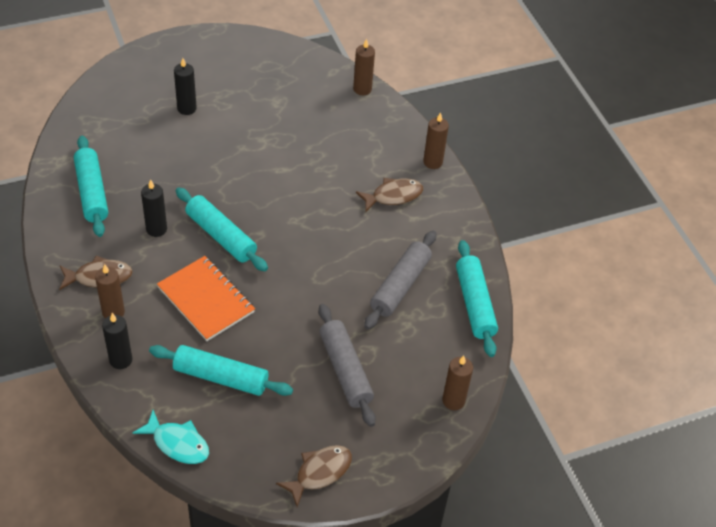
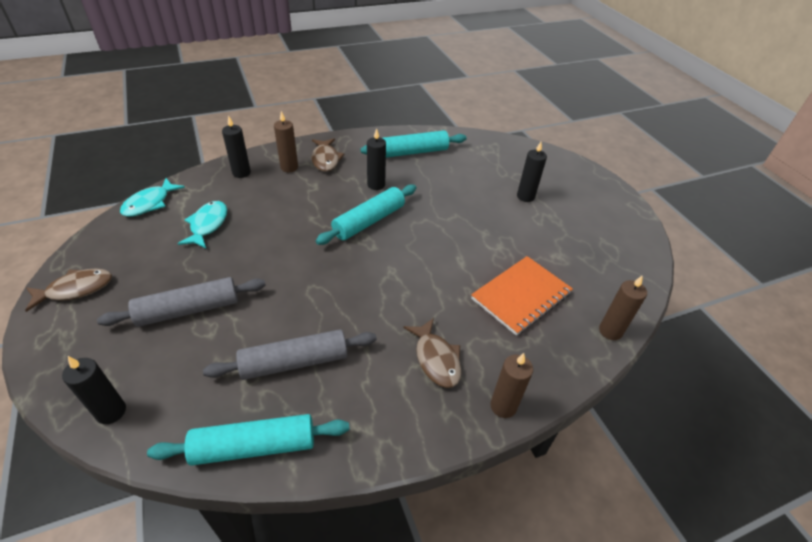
camera: 90 degrees right, 5 degrees down
(206, 300) = (294, 214): orange notebook -> orange notebook (521, 296)
(221, 377) = (207, 225): turquoise rolling pin -> turquoise fish
(319, 473) = (75, 289): brown fish -> brown fish turned 75 degrees counterclockwise
(400, 285) = (294, 362): grey rolling pin -> grey rolling pin turned 45 degrees counterclockwise
(453, 401) = (111, 412): brown candle -> black candle

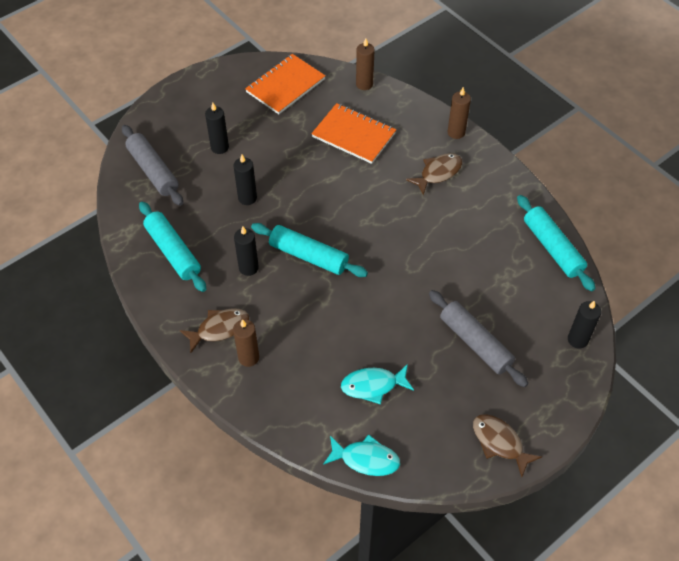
camera: 105 degrees left, 10 degrees up
(241, 173) = (277, 400): black candle -> black candle (247, 198)
(294, 362) = (484, 252): grey rolling pin -> grey rolling pin (153, 171)
(611, 260) = (285, 86): none -> orange notebook

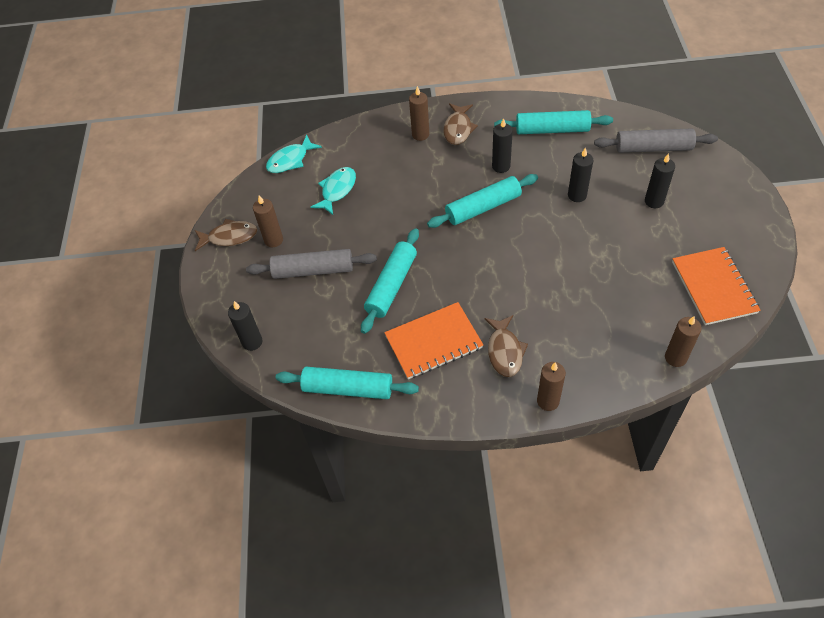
camera: 130 degrees right, 0 degrees up
(353, 135) = (603, 309): orange notebook -> orange notebook (433, 342)
(441, 275) = (391, 285): none -> turquoise rolling pin
(471, 399) = (273, 240): none -> brown candle

